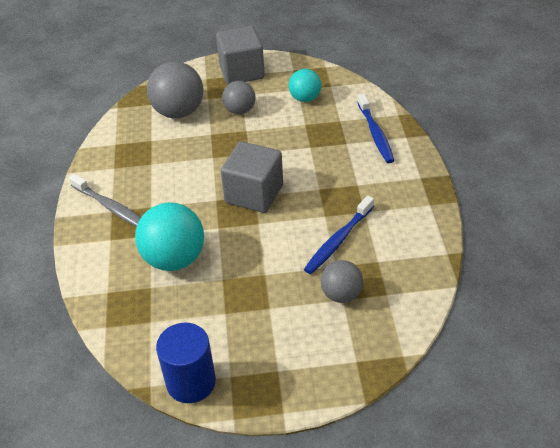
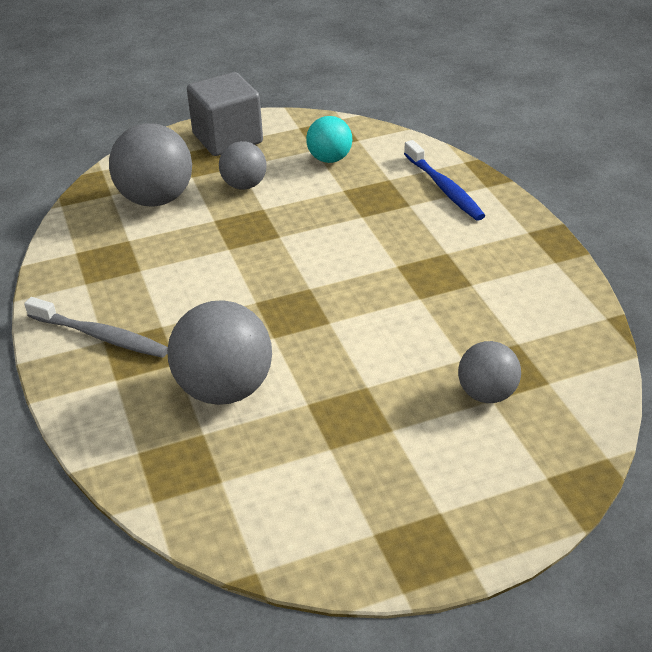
camera: 15 degrees left, 5 degrees down
(174, 259) = (225, 389): turquoise ball -> grey ball
(191, 382) = (317, 554): blue cylinder -> none
(254, 194) = (308, 286): grey cube -> none
(338, 240) = (452, 326): blue toothbrush -> none

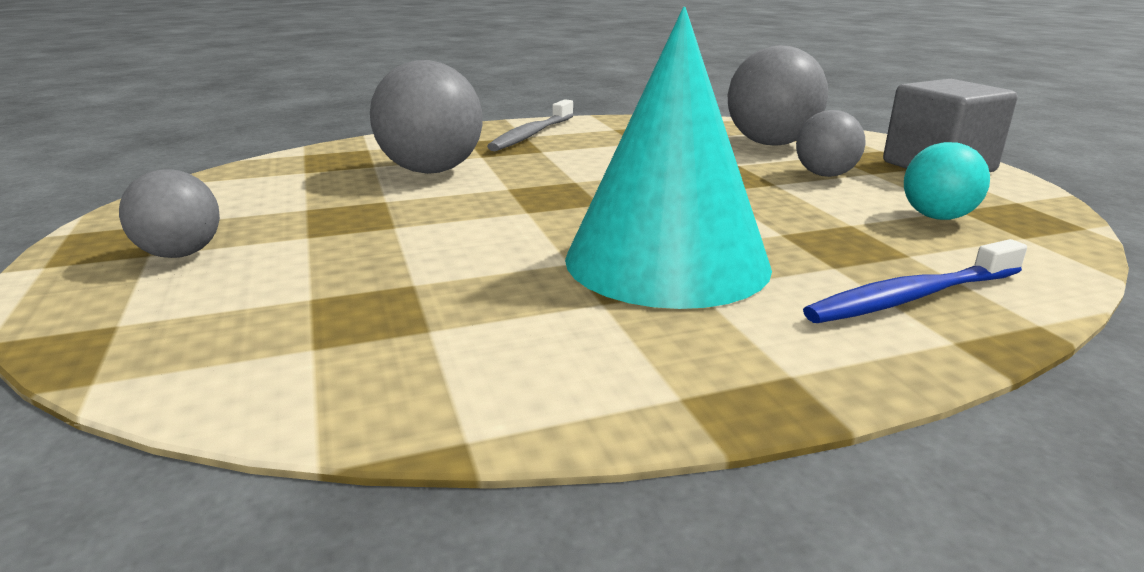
camera: 90 degrees right, 15 degrees down
(412, 260) = (667, 261): none -> turquoise cone
(487, 394) = (324, 294): grey ball -> grey ball (180, 254)

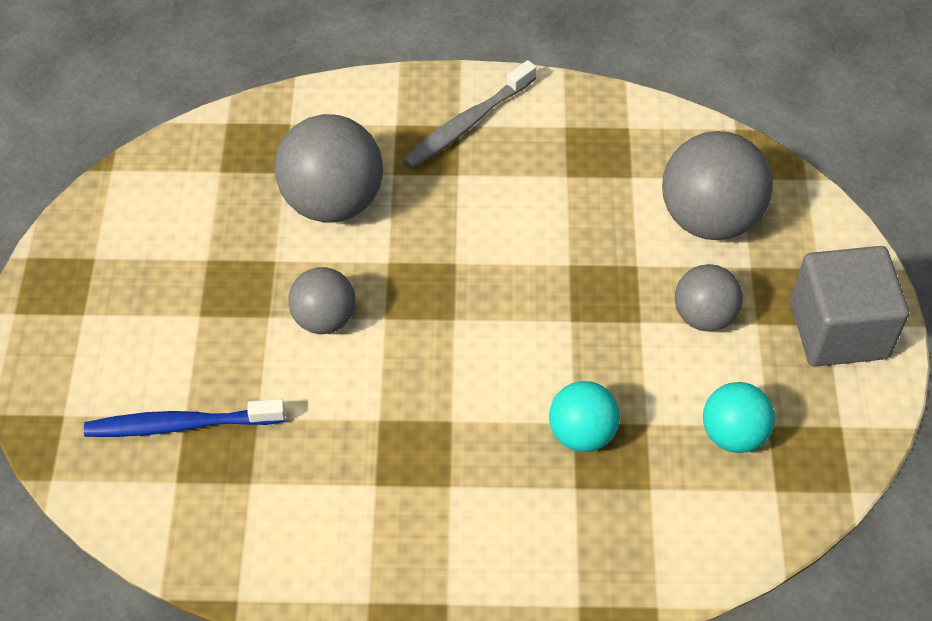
camera: 20 degrees right, 30 degrees up
(180, 254) = (105, 321): grey ball -> grey ball (324, 319)
(667, 261) = (452, 440): turquoise cone -> none
(798, 237) = (582, 433): none -> turquoise ball
(911, 297) = (596, 547): blue toothbrush -> blue toothbrush (180, 425)

